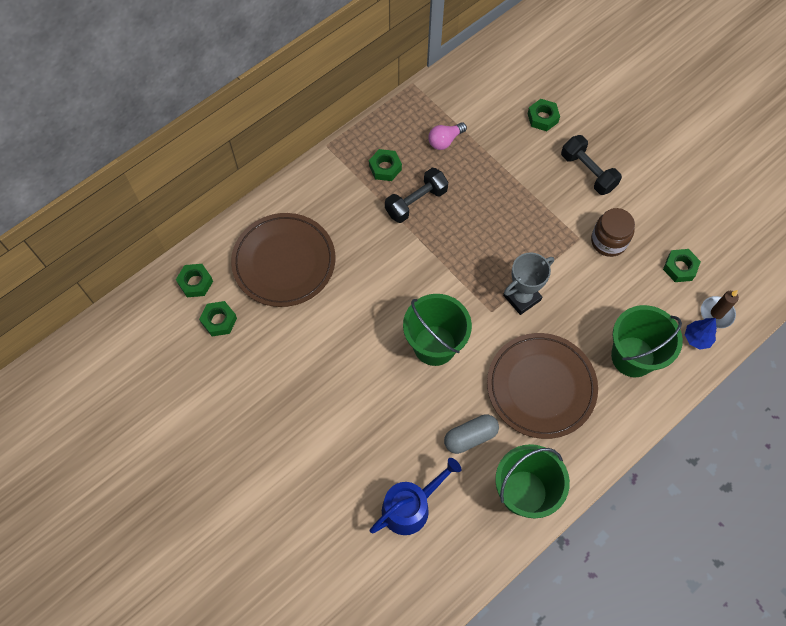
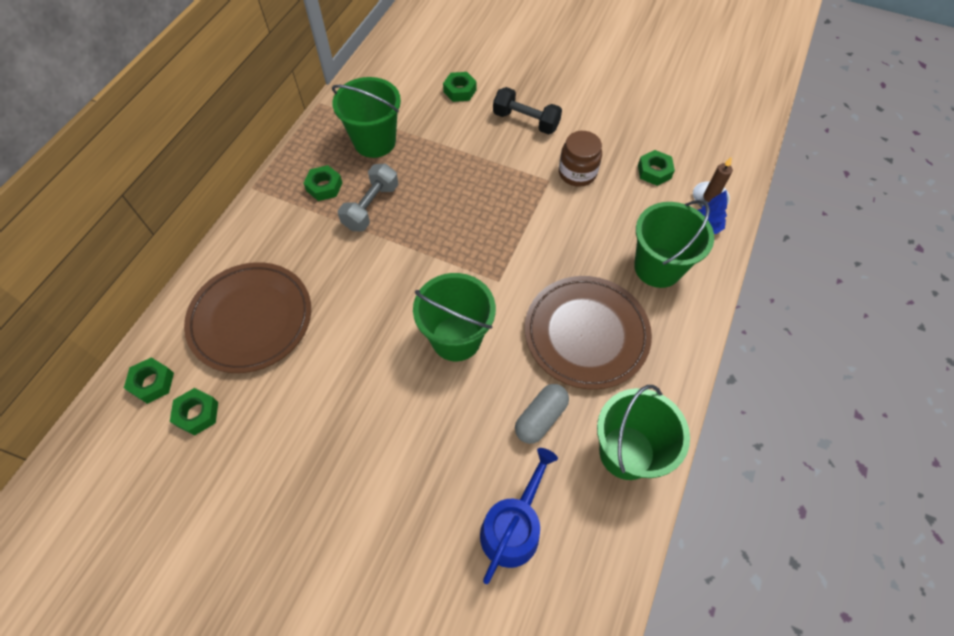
camera: 25 degrees left, 5 degrees down
(416, 202) = (371, 207): black dumbbell -> grey dumbbell
(445, 141) = (374, 141): pink light bulb -> green bucket
(521, 297) = (522, 255): grey trophy -> none

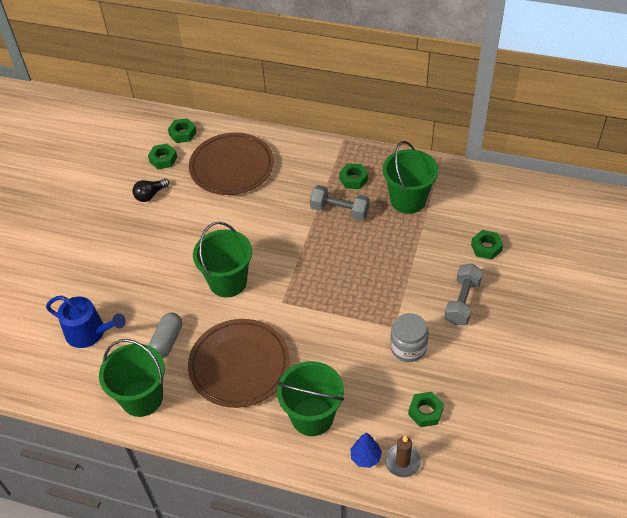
camera: 85 degrees right, 10 degrees down
(267, 435) = (150, 195): none -> black light bulb
(526, 121) = (462, 302): black dumbbell -> grey dumbbell
(540, 418) = (167, 341): grey capsule -> grey capsule turned 75 degrees clockwise
(577, 173) = (408, 347): brown jar -> grey jar

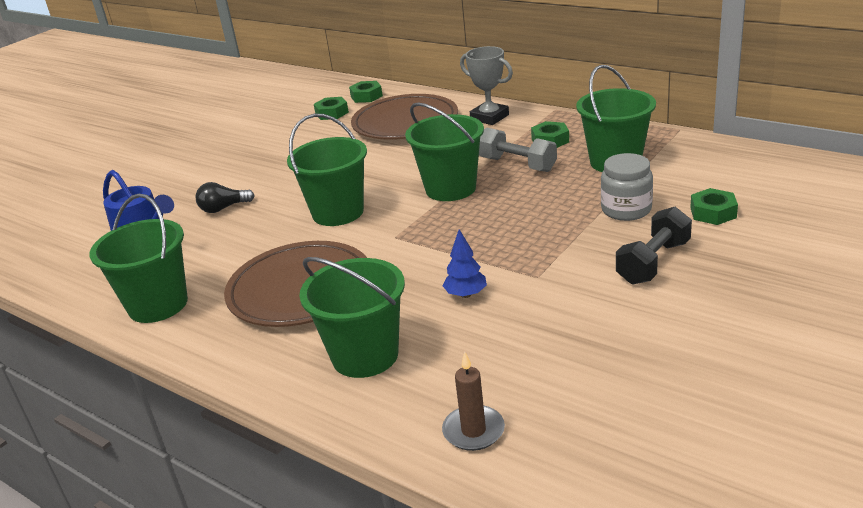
camera: 20 degrees right, 20 degrees down
(150, 195) = (298, 138): black light bulb -> black light bulb (223, 208)
(167, 341) = (227, 256): grey capsule -> none
(297, 154) = (489, 117): none -> grey trophy
(301, 244) = (450, 188): none -> green bucket
(365, 457) = (417, 415): blue tree -> blue tree (466, 294)
(408, 347) = (547, 300): grey jar -> grey jar (626, 210)
(425, 412) = (540, 375): green nut -> none
(462, 302) = (653, 262): grey dumbbell -> black dumbbell

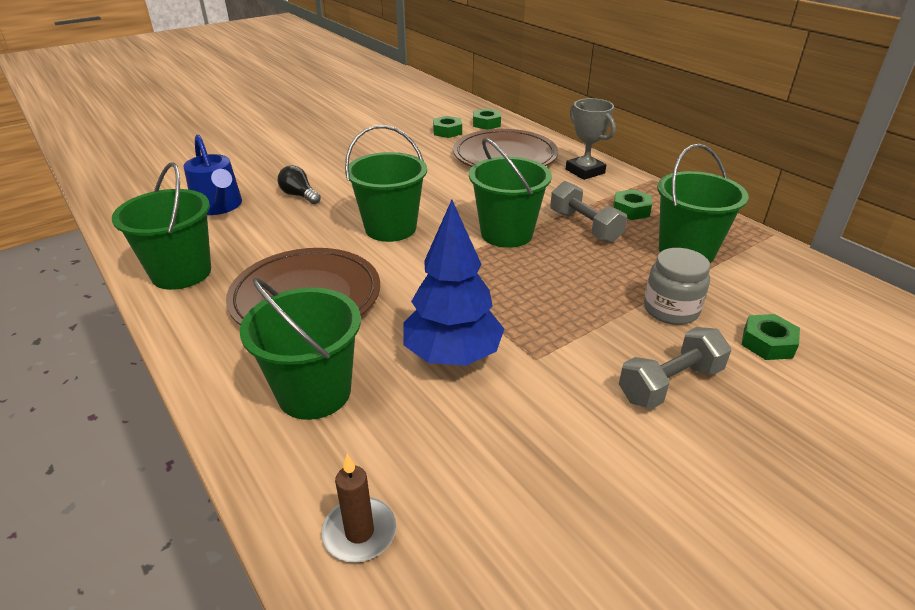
camera: 15 degrees right, 5 degrees up
(223, 208) = (299, 195): black light bulb -> black light bulb turned 45 degrees clockwise
(466, 294) = (452, 355): blue tree -> blue tree, size x2.07
(653, 262) = (670, 384): black dumbbell -> grey dumbbell

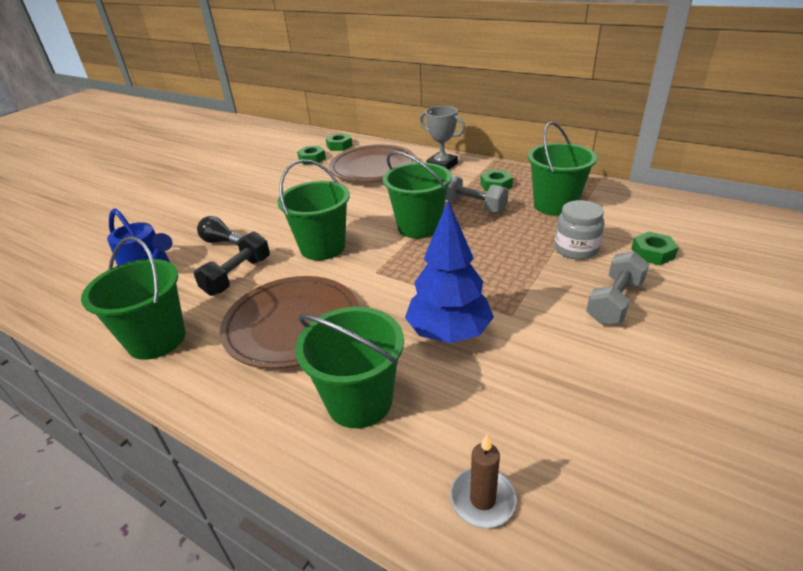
camera: 20 degrees left, 0 degrees up
(290, 234) = (237, 276): none -> black dumbbell

